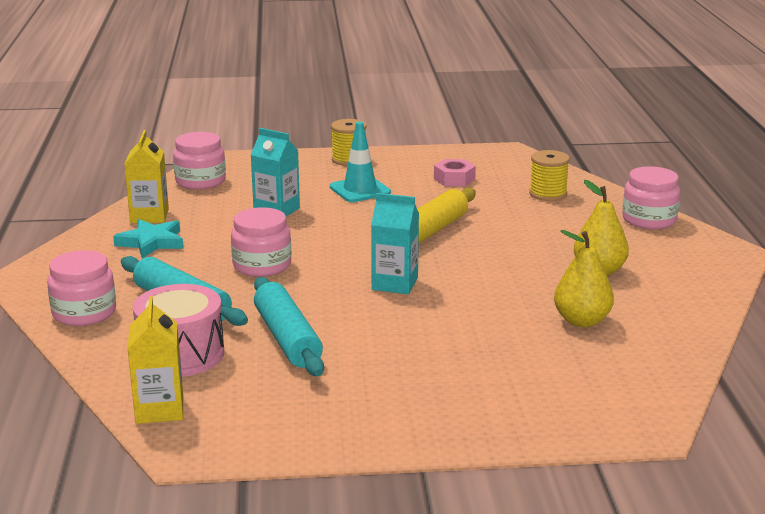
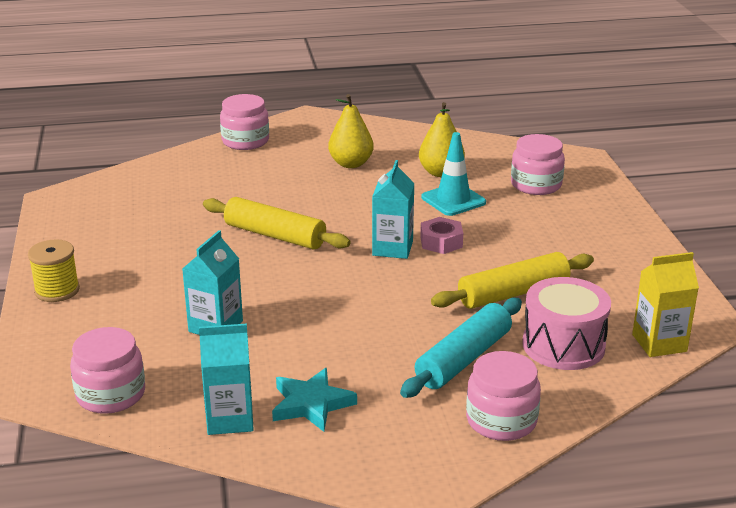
camera: 95 degrees left, 5 degrees up
(149, 216) = (230, 419): yellow carton -> turquoise carton
(262, 265) = (364, 321): pink jar -> pink jar (536, 185)
(287, 338) = (513, 293): turquoise rolling pin -> yellow rolling pin
(360, 190) = (158, 278): turquoise traffic cone -> turquoise traffic cone (453, 200)
(454, 179) = (134, 225): pink nut -> pink nut (441, 242)
(548, 194) = (182, 180): yellow spool -> none

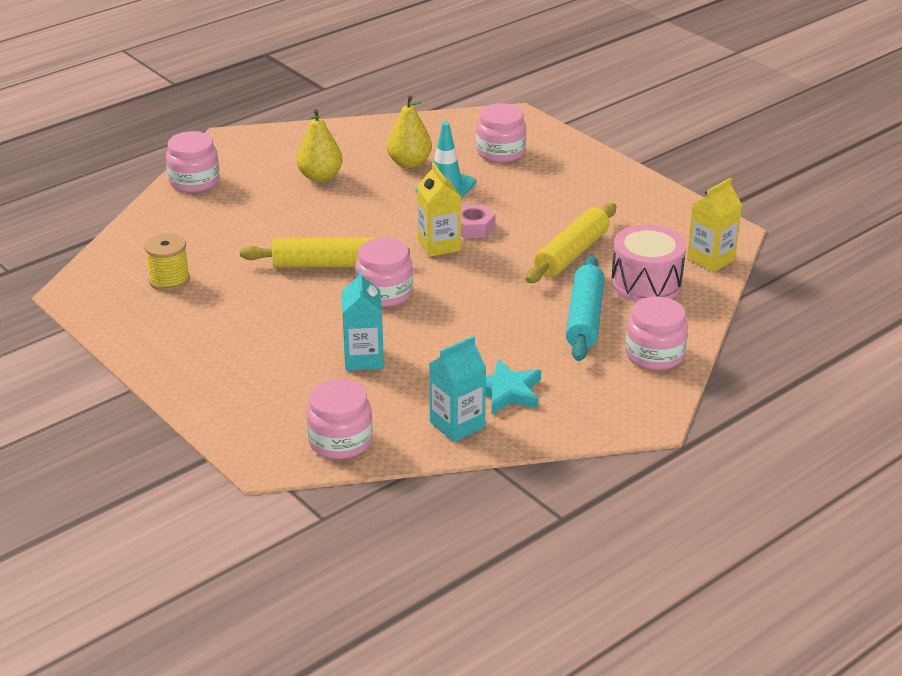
camera: 30 degrees left, 5 degrees up
(57, 290) = (185, 375): yellow spool -> yellow spool (169, 280)
(298, 275) = (384, 293): none -> pink jar
(392, 248) = (439, 245): turquoise carton -> yellow carton

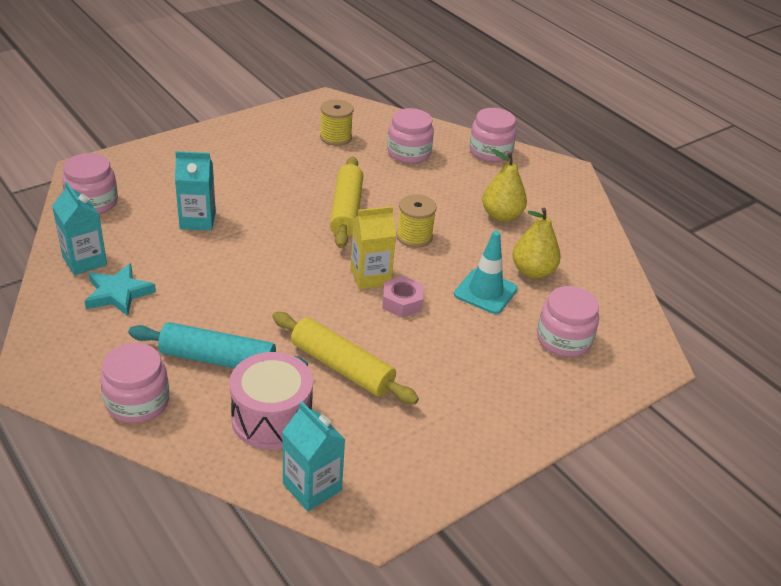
camera: 90 degrees right, 5 degrees up
(366, 224) = (414, 236): none -> yellow spool
(384, 293) = (294, 238): pink jar -> pink jar (409, 153)
(710, 259) = (312, 487): yellow carton -> turquoise carton

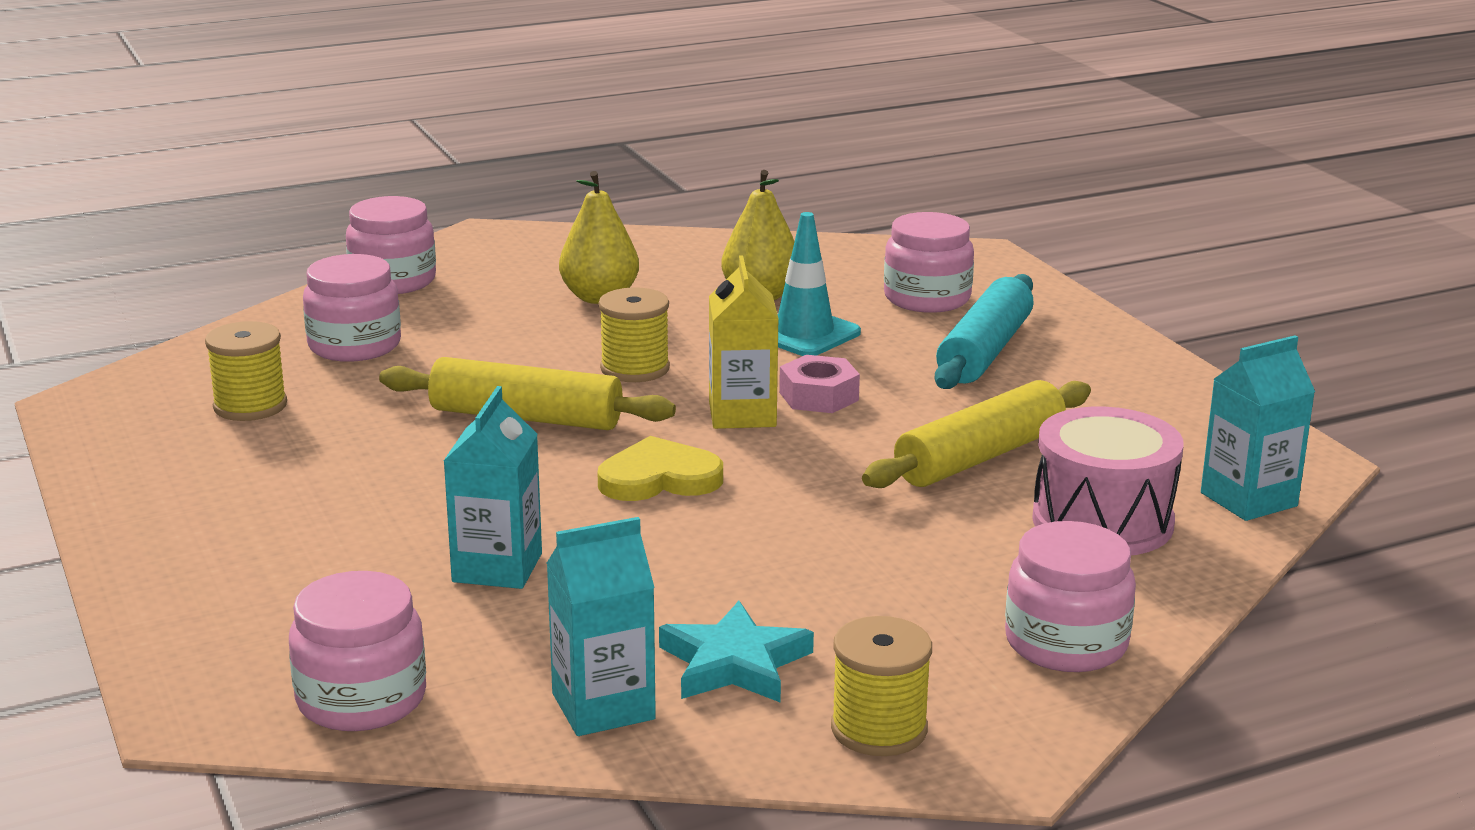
camera: 75 degrees left, 15 degrees down
(62, 340) = (879, 729): none -> yellow spool
(218, 360) = (954, 562): turquoise rolling pin -> turquoise rolling pin (985, 351)
(291, 256) = (659, 478): none -> yellow heart

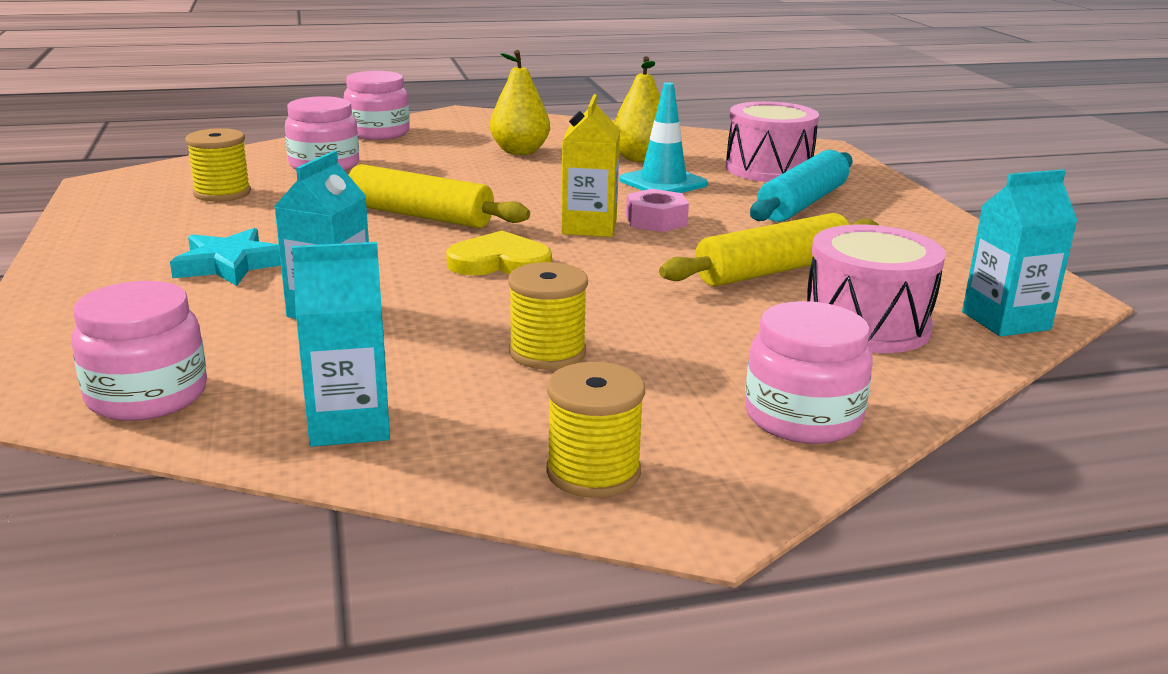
camera: 10 degrees right, 0 degrees up
(635, 368) = (521, 193): yellow spool -> yellow spool (547, 353)
(734, 663) = (487, 402): turquoise star -> turquoise star (230, 264)
(927, 298) = (768, 169): pink jar -> pink drum

